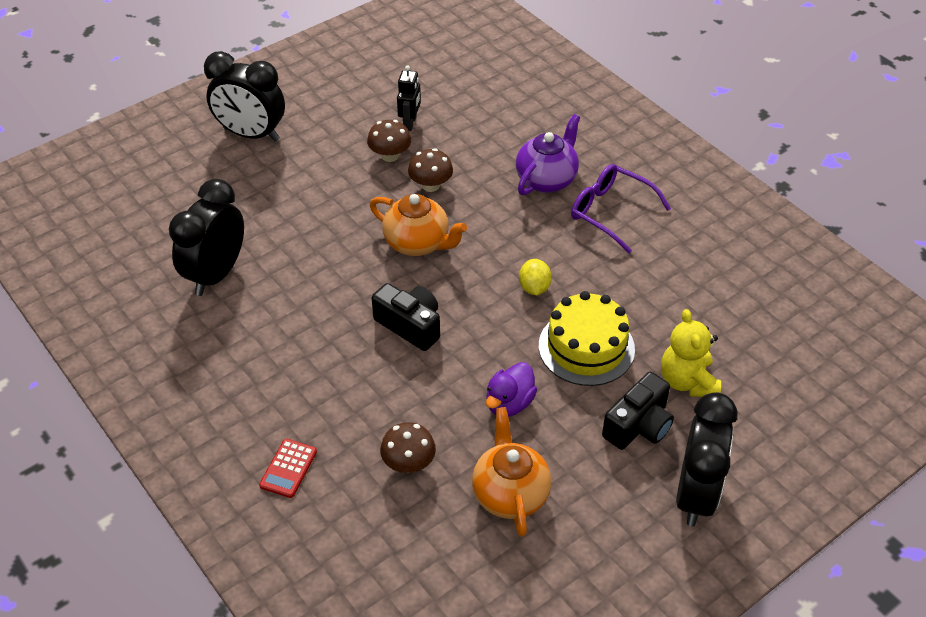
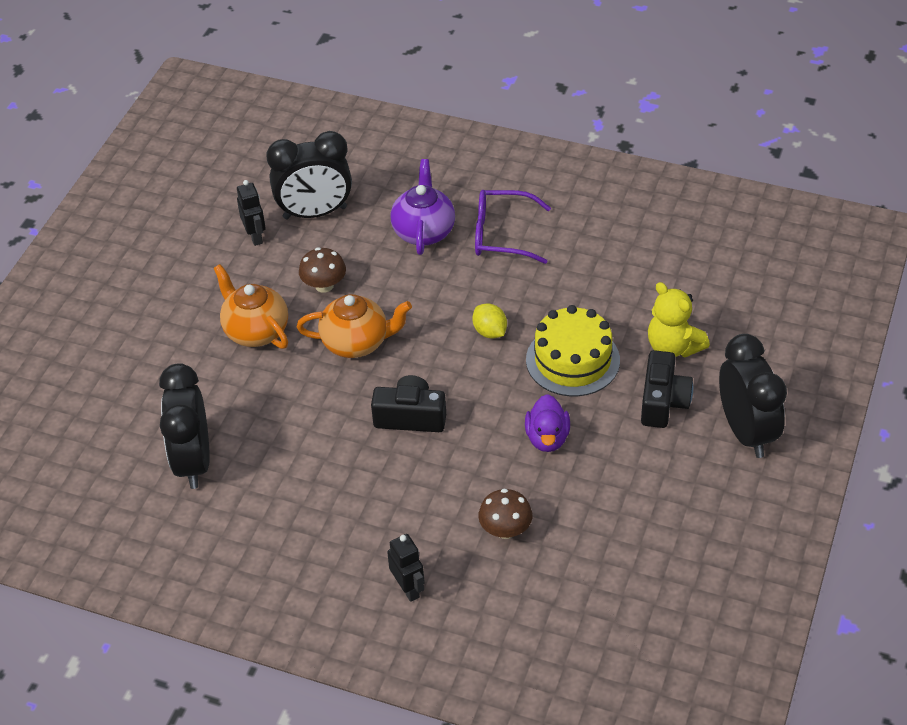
camera: 30 degrees left, 0 degrees up
(251, 134) = (109, 317): black clock -> black clock (315, 213)
(288, 468) = (408, 588): red calculator -> black robot
(390, 156) = (262, 276): brown mushroom -> none
(510, 494) = (606, 508): orange teapot -> orange teapot (255, 331)

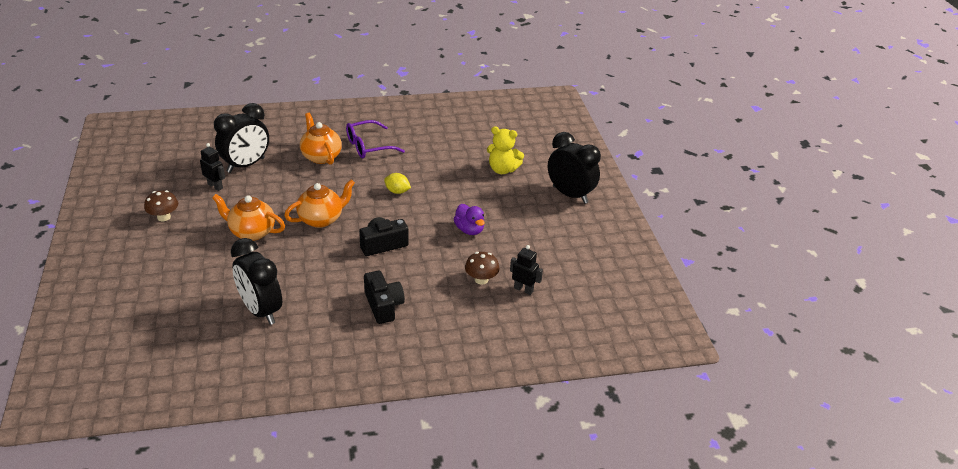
camera: 35 degrees left, 10 degrees down
(324, 285) = (279, 198): brown mushroom -> brown mushroom (164, 217)
(408, 588) = (448, 327): black robot -> black robot (523, 289)
(424, 231) = (321, 156): purple teapot -> orange teapot
(572, 360) = (454, 191): yellow cake -> none
(663, 402) = (517, 195): black camera -> black camera (383, 305)

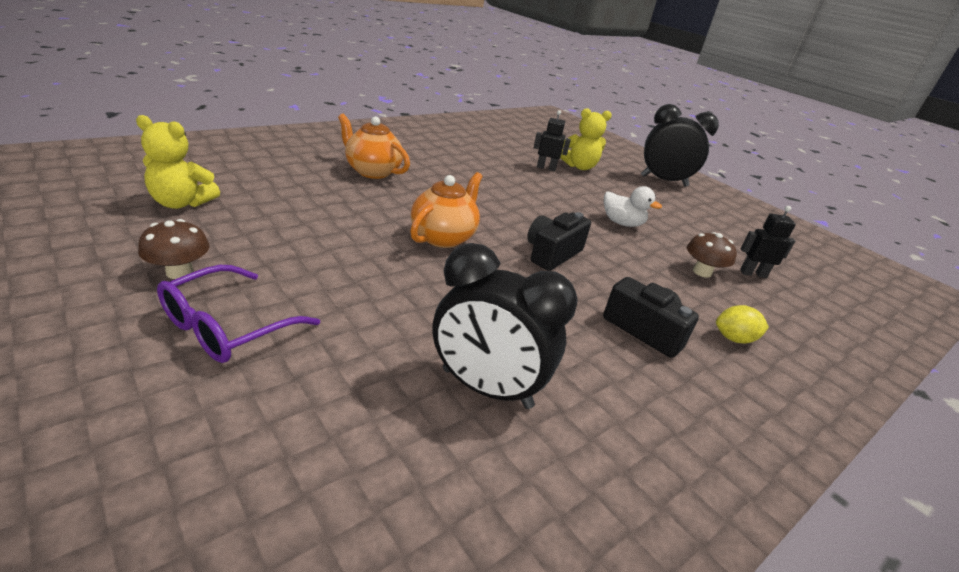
camera: 30 degrees left, 5 degrees down
(188, 170) = (182, 203): none -> yellow teddy bear
(215, 186) = (245, 218): black robot -> black robot (546, 168)
(246, 165) = (275, 189): black clock -> none
(251, 232) = (358, 269): orange teapot -> none
(369, 146) = (420, 158): purple glasses -> purple glasses (229, 326)
(397, 191) = (501, 196): yellow lemon -> yellow lemon (734, 338)
(469, 230) = (622, 223): purple duck -> white duck

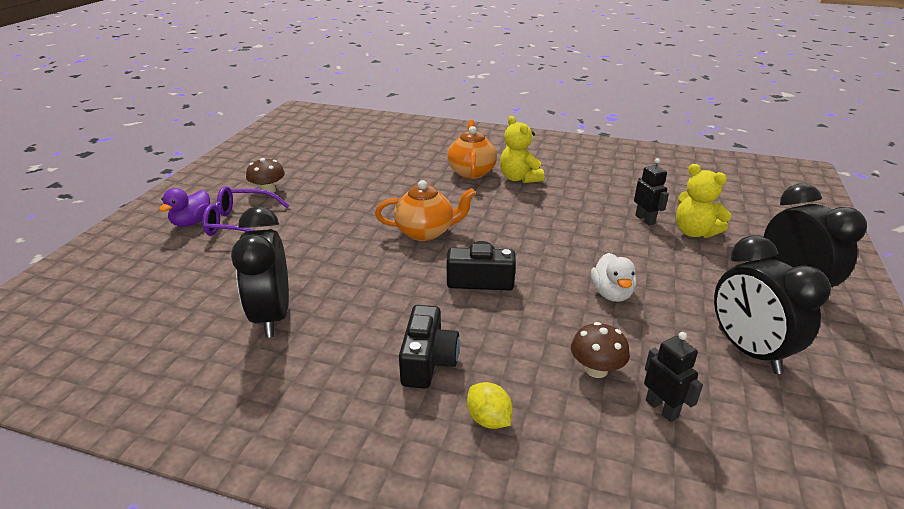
camera: 60 degrees right, 0 degrees up
(141, 366) = (192, 222): none -> purple duck
(182, 203) = (329, 156): yellow teddy bear -> yellow teddy bear (519, 178)
(713, 223) = (748, 350): none -> black clock

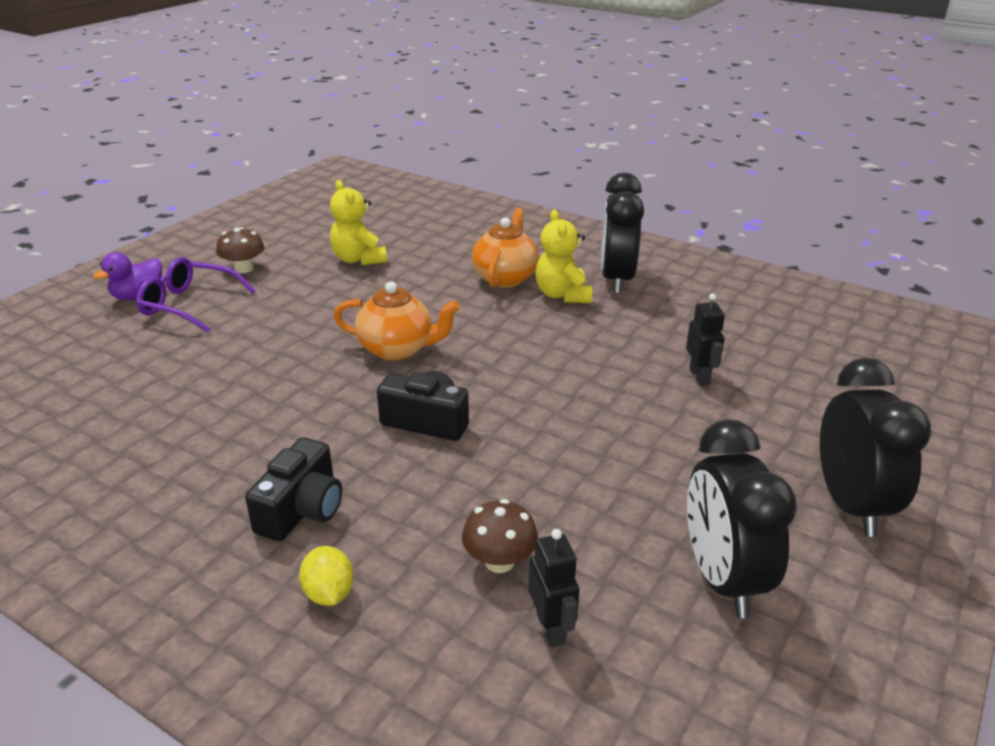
camera: 15 degrees right, 0 degrees up
(272, 316) = (160, 423): black clock -> black clock (616, 279)
(611, 293) = (584, 468): white duck -> none
(694, 232) = (759, 405): yellow teddy bear -> yellow teddy bear (358, 259)

